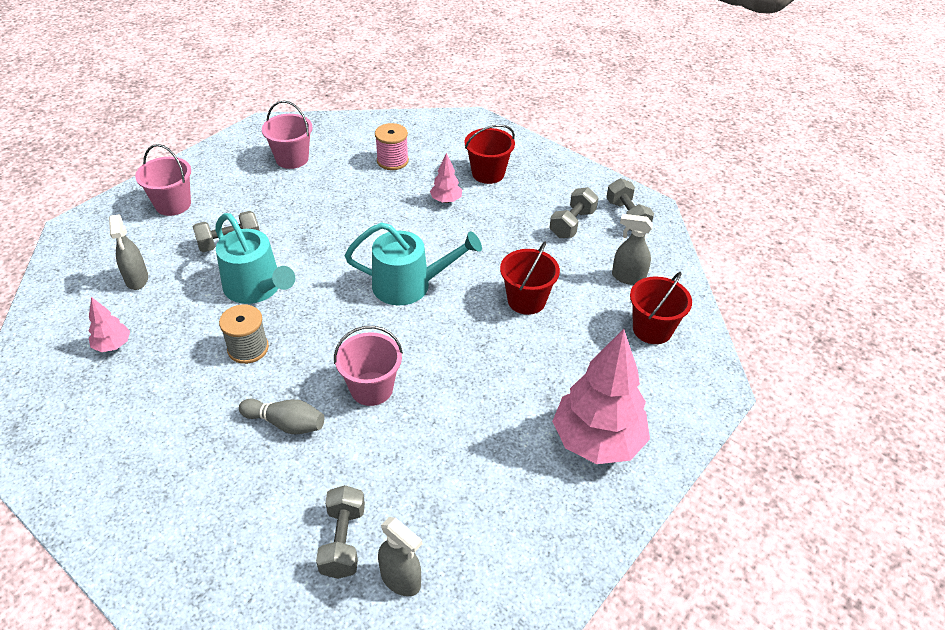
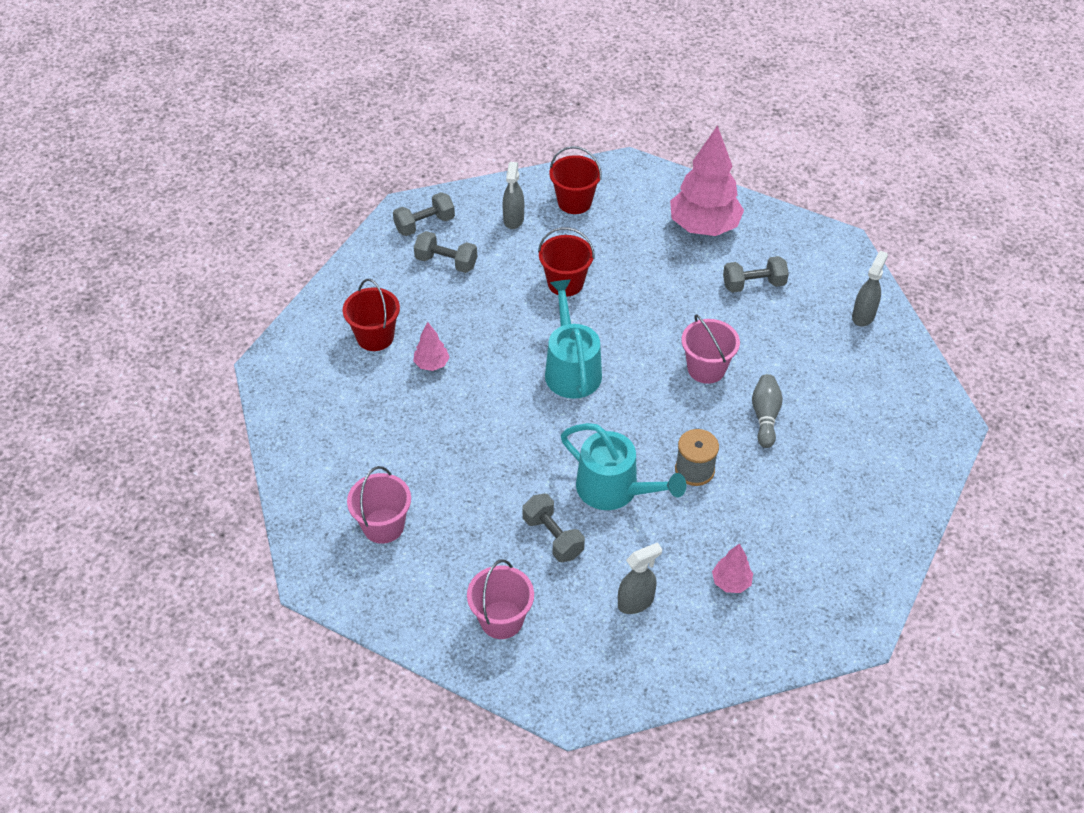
camera: 100 degrees left, 5 degrees up
(256, 288) = (614, 489): turquoise watering can -> turquoise watering can turned 90 degrees clockwise
(343, 541) = (850, 353): grey dumbbell -> grey dumbbell (753, 284)
(392, 161) = (368, 425): pink spool -> none

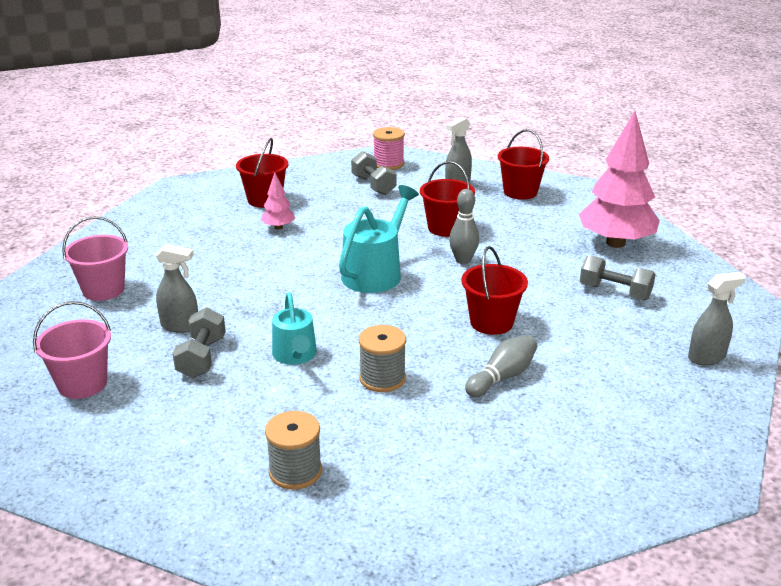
camera: 40 degrees right, 20 degrees down
(424, 224) = (388, 164): grey dumbbell -> pink spool
(614, 489) = (295, 355): turquoise watering can -> turquoise watering can, size x0.66
(618, 314) = (463, 260): none -> grey bowling pin
(636, 602) = (195, 435): grey spray bottle -> grey spray bottle (180, 326)
(706, 369) = (491, 322): pink bucket -> red bucket
(731, 582) = (295, 471): pink tree -> grey spool

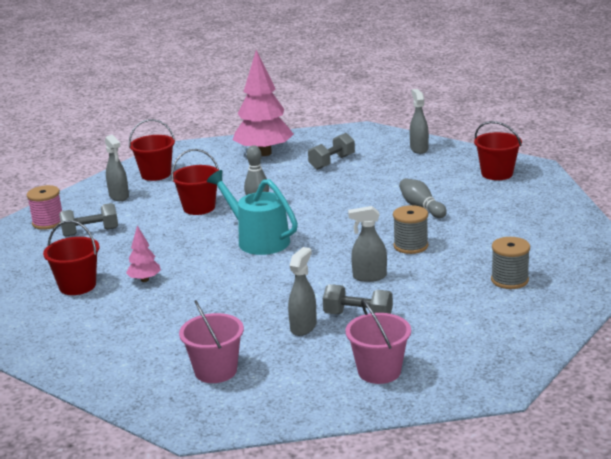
camera: 75 degrees left, 5 degrees down
(295, 355) = (369, 277): turquoise watering can -> grey spray bottle
(491, 322) = (353, 204): red bucket -> red bucket (497, 174)

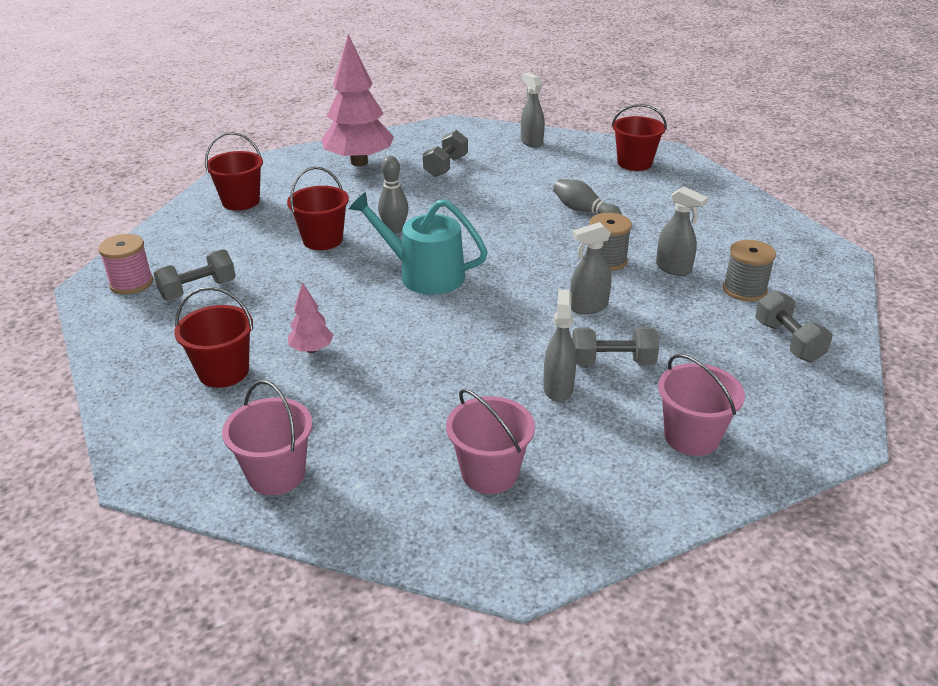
camera: 20 degrees left, 10 degrees up
(75, 350) = (276, 474): none -> pink bucket
(119, 196) = (209, 236): grey spray bottle -> grey spray bottle (673, 268)
(513, 320) = (788, 341): none -> grey dumbbell

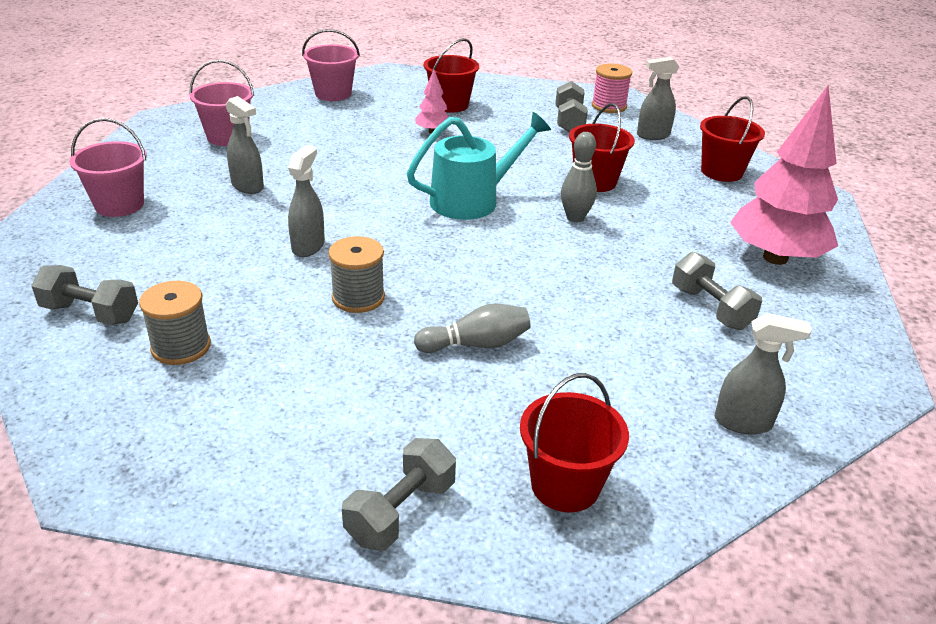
camera: 125 degrees right, 0 degrees up
(612, 362) = (231, 219): grey dumbbell -> grey dumbbell (401, 512)
(673, 268) = (282, 328): grey spray bottle -> grey spray bottle (652, 135)

